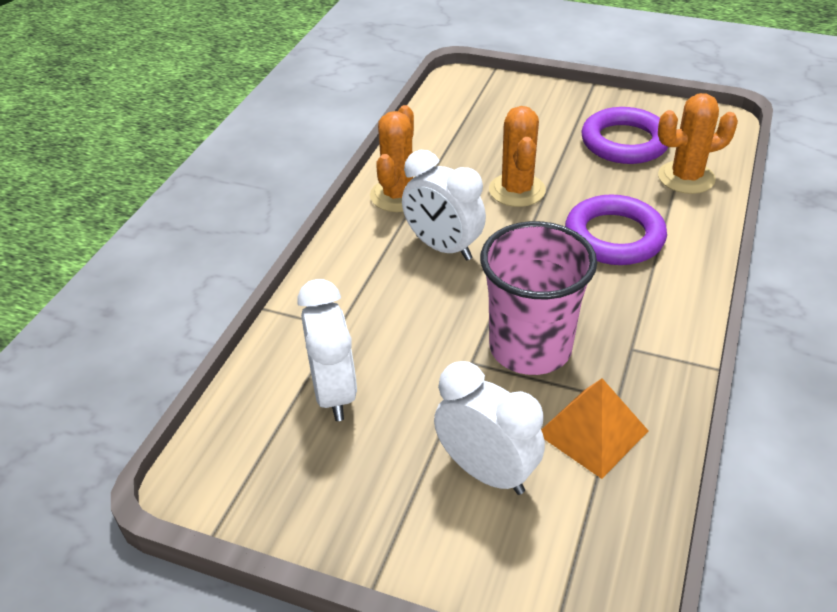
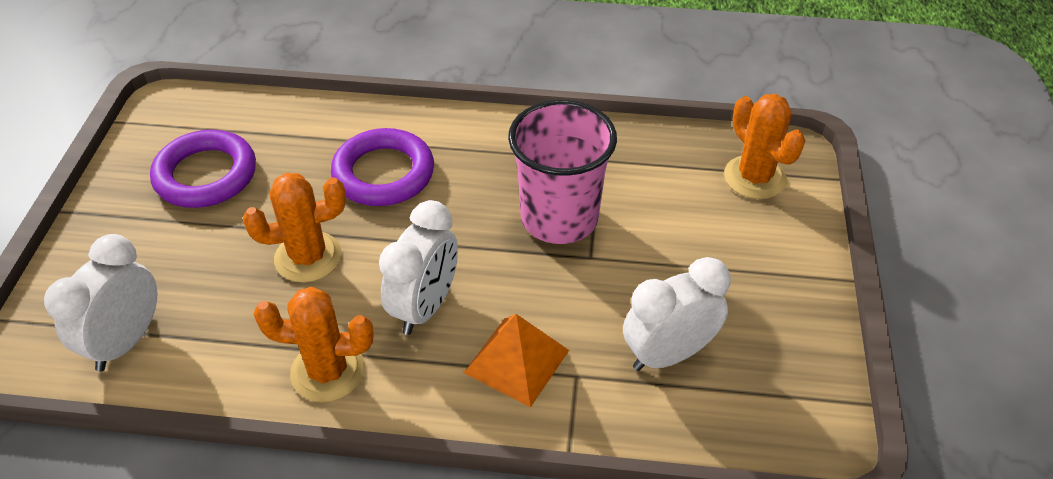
camera: 105 degrees left, 5 degrees up
(486, 472) = (709, 228): white clock -> white clock (126, 342)
(592, 432) = (641, 171): orange pyramid -> orange pyramid (516, 361)
(686, 178) = (276, 127): orange cactus -> orange cactus (755, 177)

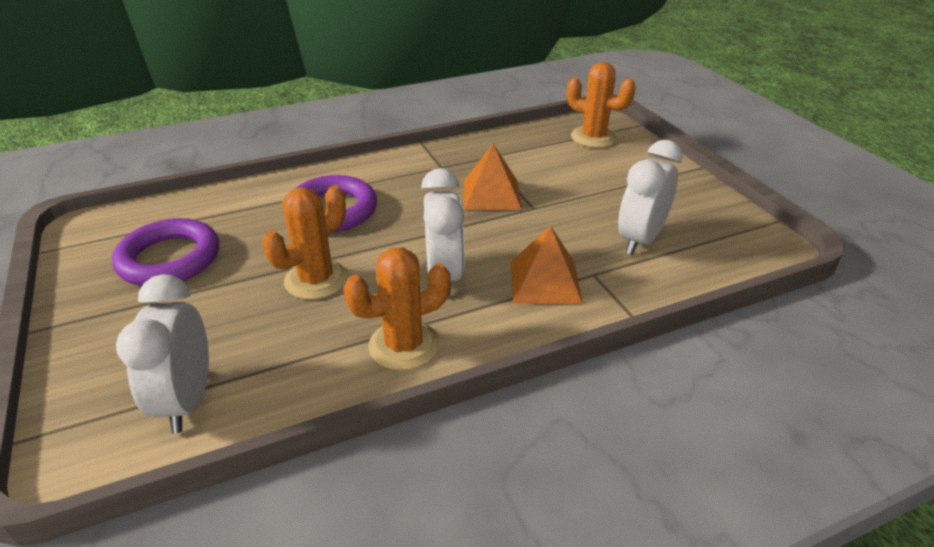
camera: 30 degrees left, 10 degrees down
(559, 218) = (491, 194): pink cup -> orange pyramid

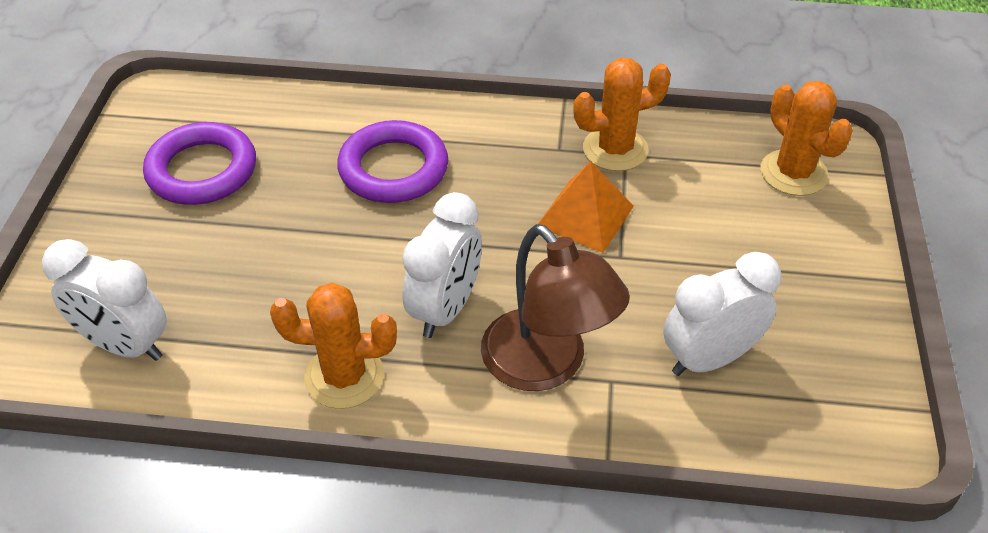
camera: 30 degrees right, 10 degrees up
(187, 401) = (126, 345): white clock -> white clock turned 90 degrees counterclockwise
(316, 280) = (317, 257): orange cactus -> orange cactus (615, 149)
(545, 282) = (546, 365): orange pyramid -> brown lamp

